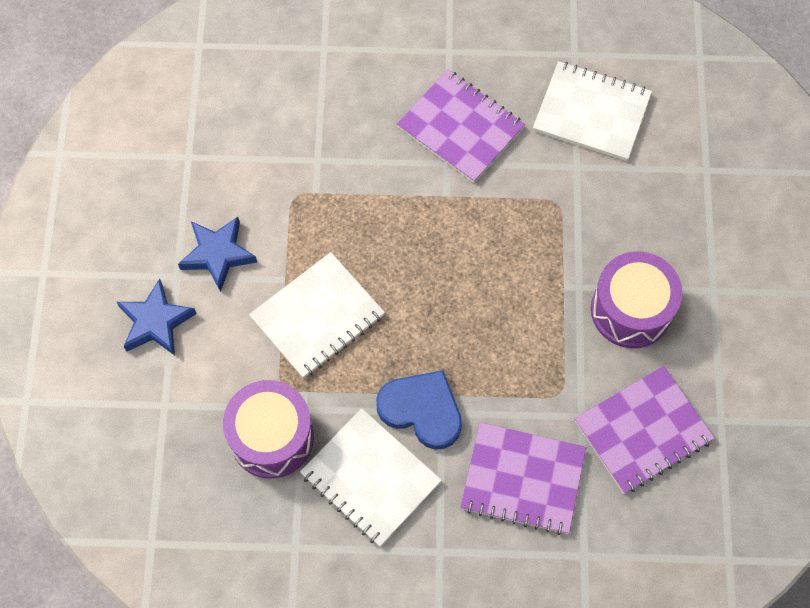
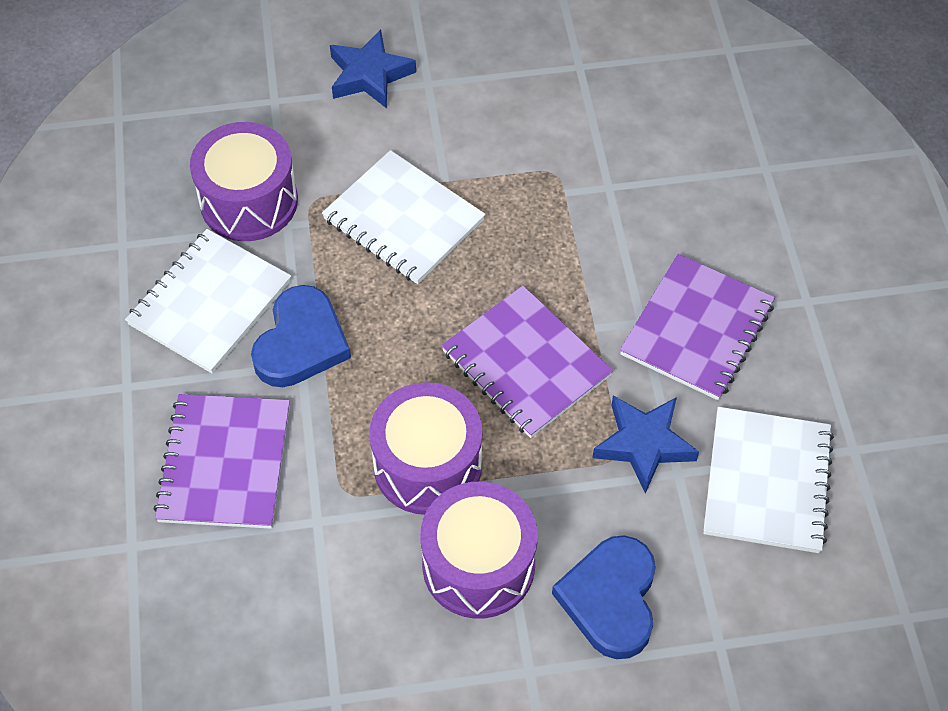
camera: 80 degrees right, 10 degrees down
(218, 254) = (462, 114): blue star -> blue star (644, 444)
(546, 332) = (427, 465): none -> purple drum
(643, 430) = (307, 598): purple notebook -> purple notebook (526, 363)
(667, 229) = (610, 599): none -> blue heart

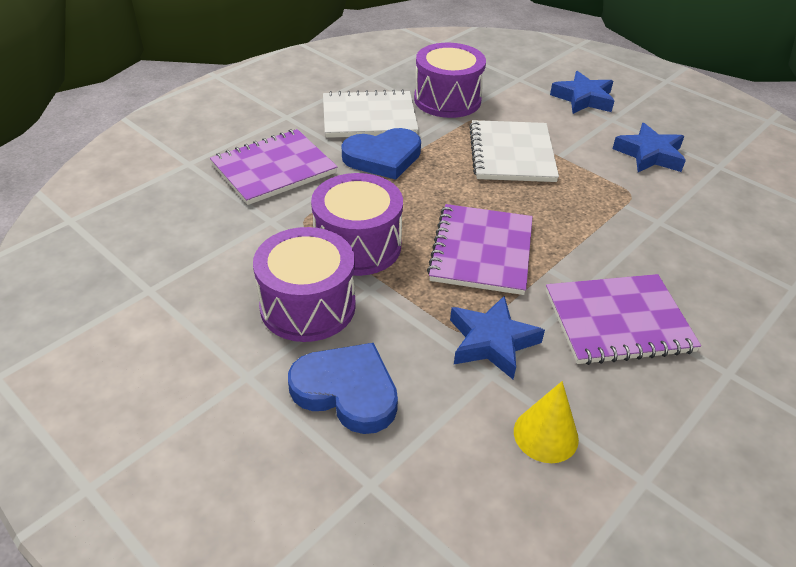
camera: 50 degrees right, 15 degrees down
(513, 104) = (650, 154): none -> blue star
(610, 599) = (347, 391): blue heart -> blue heart turned 60 degrees clockwise
(766, 481) = (546, 435): white notebook -> yellow cone

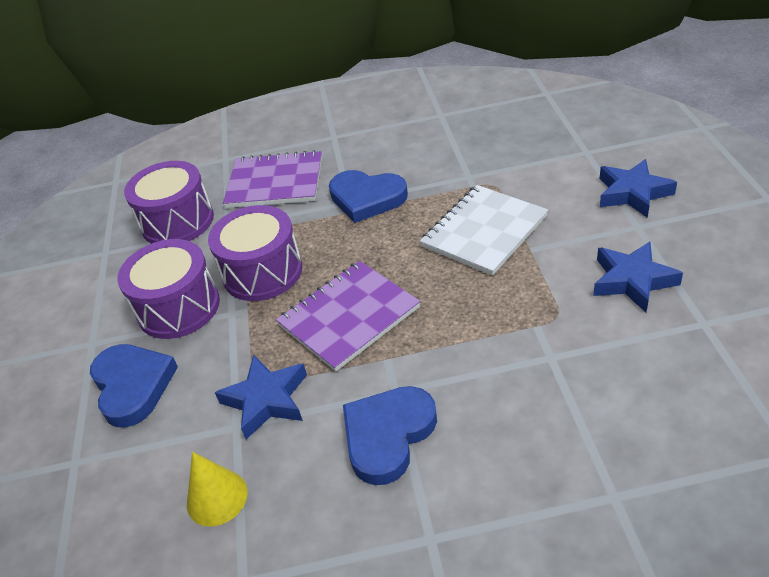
camera: 45 degrees right, 0 degrees up
(369, 117) = (397, 156): white notebook -> none
(447, 100) = (486, 156): purple drum -> purple drum (177, 222)
(618, 321) = (388, 435): purple notebook -> blue heart

